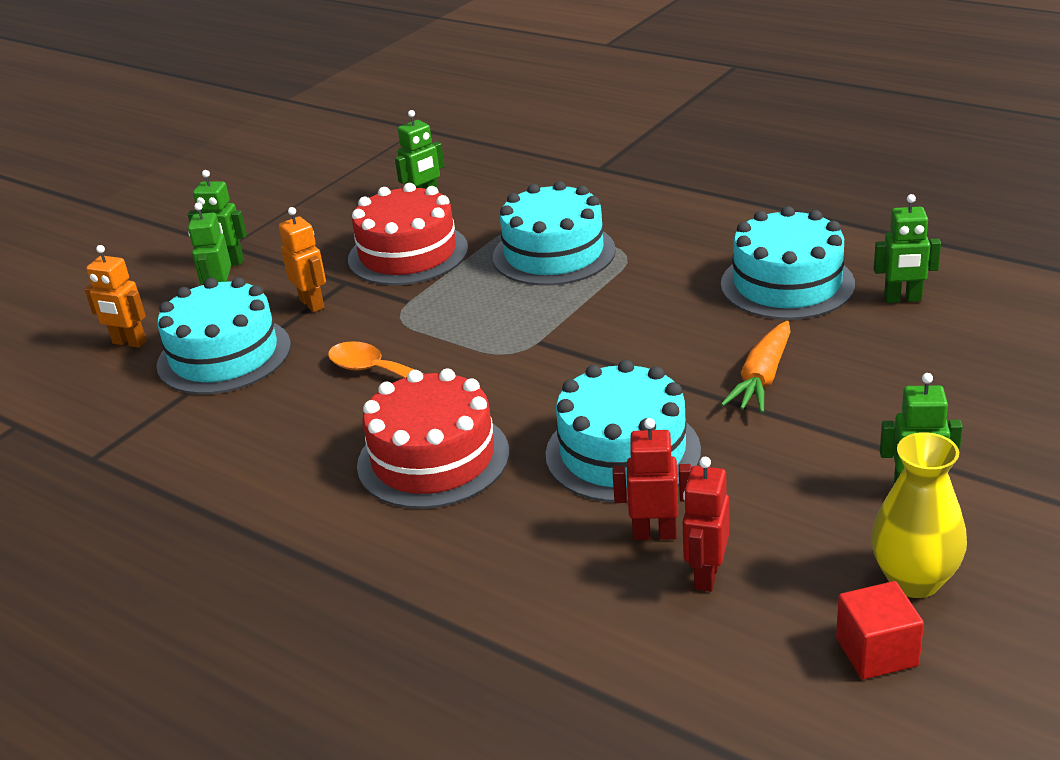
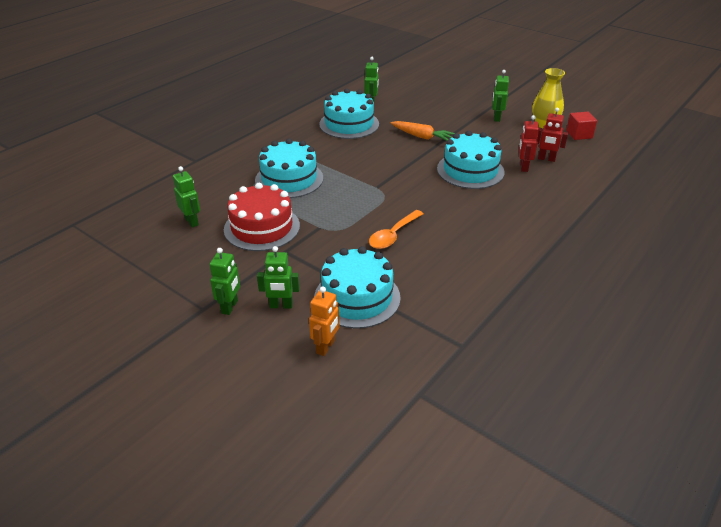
camera: 90 degrees left, 5 degrees up
(312, 304) = (307, 263): orange robot -> none
(433, 458) = (471, 218): red cake -> none

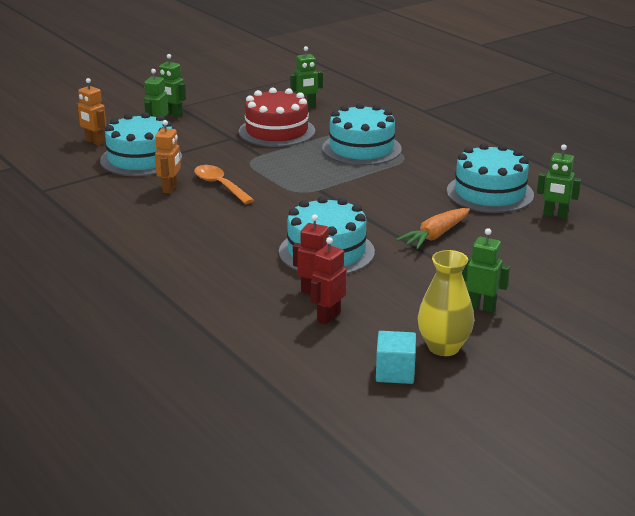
camera: 105 degrees right, 10 degrees down
(413, 261) = (170, 188): none -> orange robot
(579, 134) = (395, 372): red cube -> turquoise cube

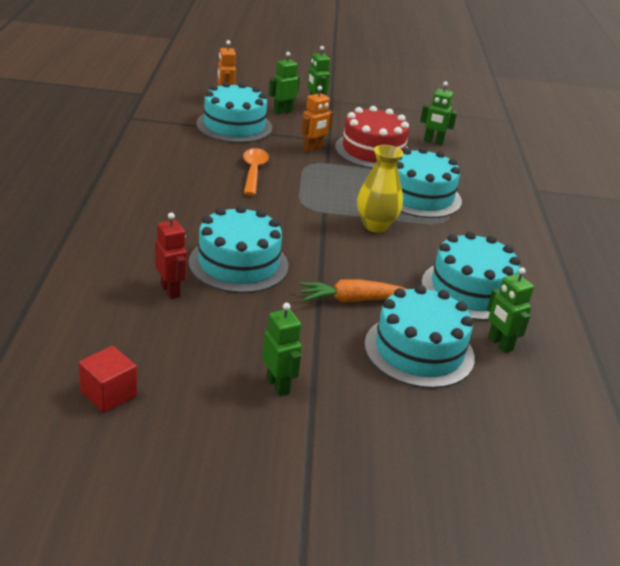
camera: 35 degrees right, 5 degrees up
(170, 188) = (215, 156): orange robot -> orange robot (313, 149)
(328, 317) = (144, 316): red robot -> none
(395, 372) = (109, 394): turquoise cube -> red cube
(443, 347) = (184, 399): yellow vase -> yellow vase (375, 226)
(521, 243) = (419, 350): none -> turquoise cake

